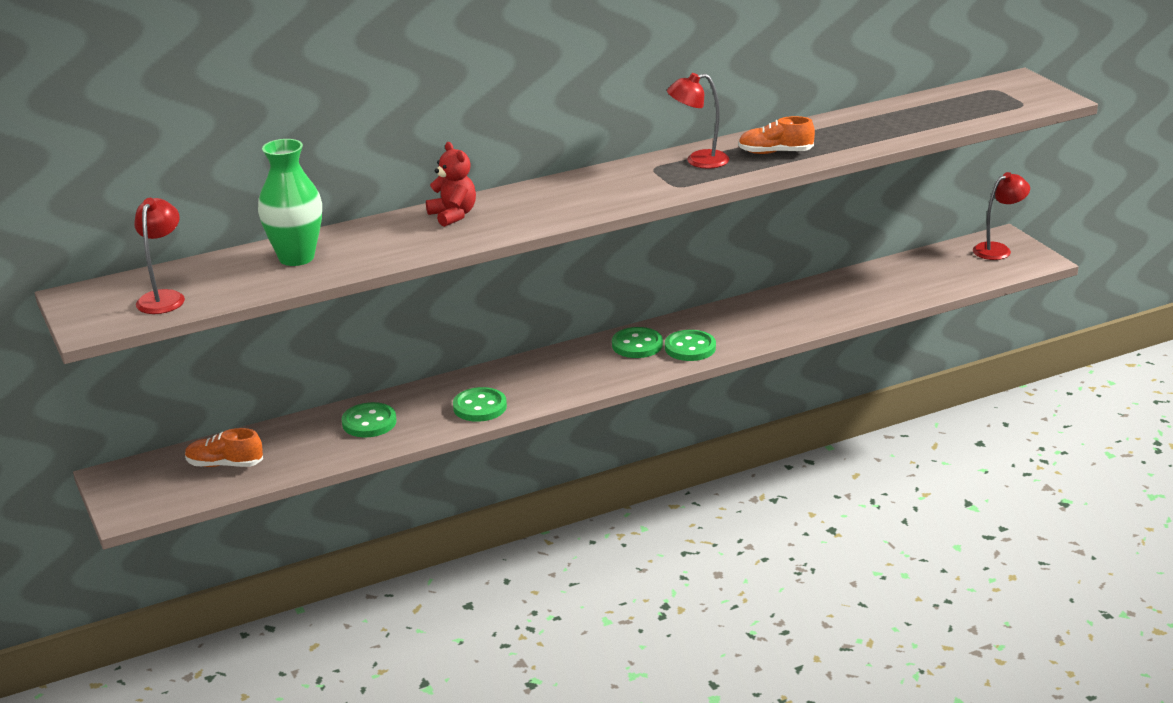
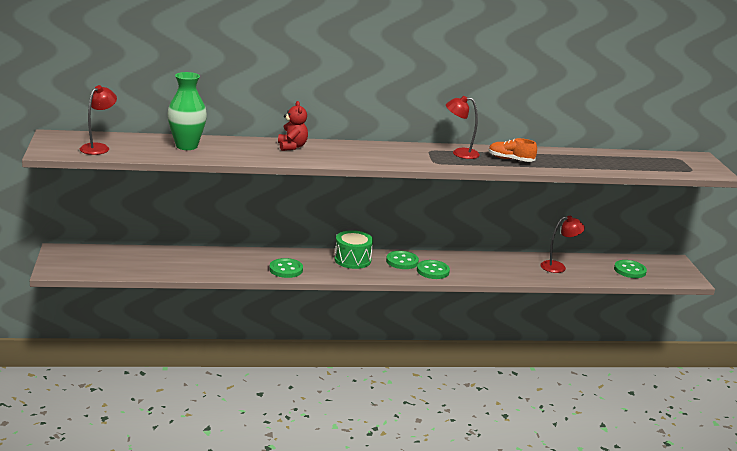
camera: 15 degrees right, 5 degrees down
(224, 464) = (123, 261): orange shoe -> none
(369, 422) = (218, 261): green button -> green button (629, 270)
(565, 363) = (352, 260): none -> green drum
(998, 249) = (667, 267): red lamp -> red lamp (558, 267)

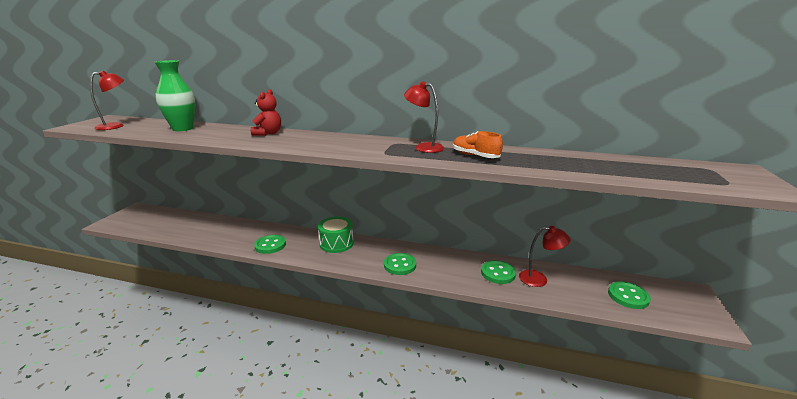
camera: 25 degrees right, 0 degrees up
(402, 261) = (379, 251): green button -> green button (498, 273)

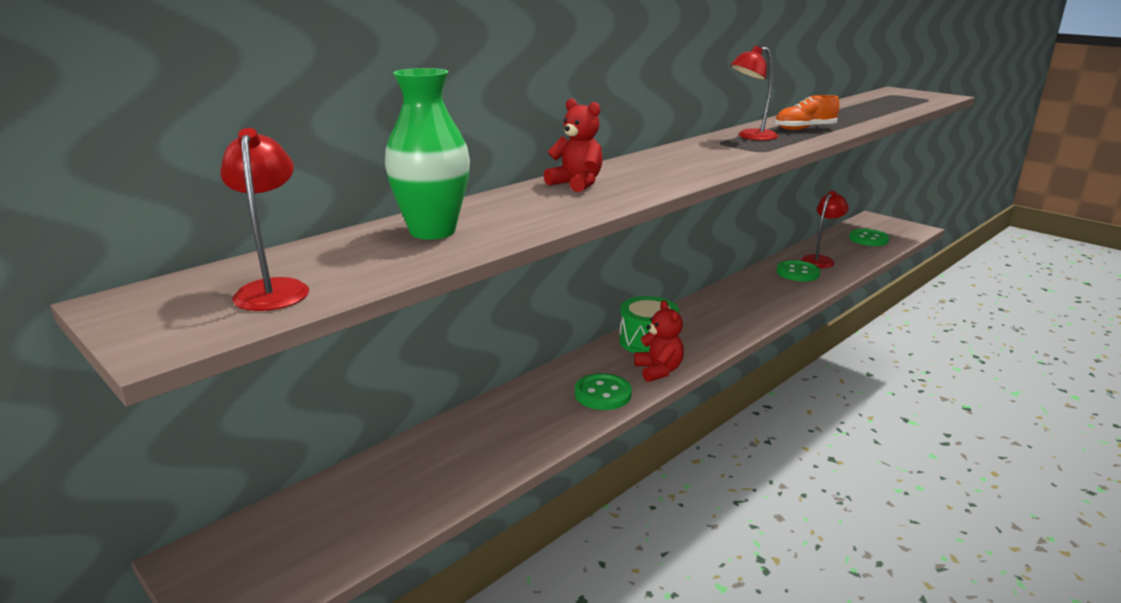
camera: 60 degrees left, 0 degrees up
(304, 254) = (658, 371): none -> red teddy bear
(400, 265) = (743, 315): green button -> none

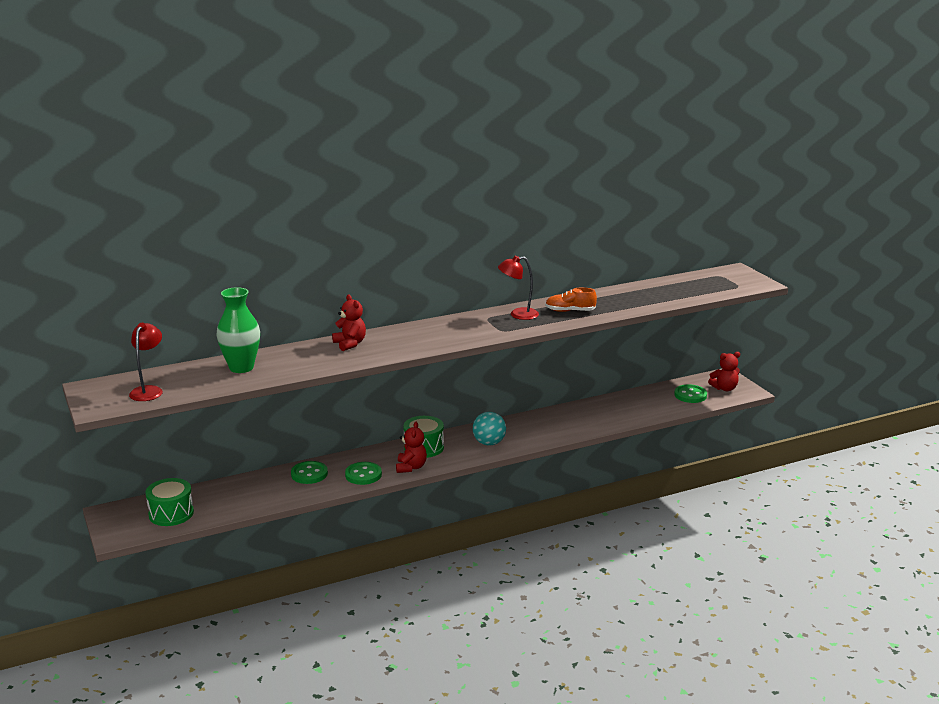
camera: 20 degrees right, 0 degrees up
(327, 532) = (171, 513): none -> green drum
(722, 322) = (489, 443): none -> turquoise ball
(797, 273) = (591, 415): green button -> green button (309, 474)
(820, 260) = (624, 407): red lamp -> none
(890, 229) = (724, 388): none -> red teddy bear

